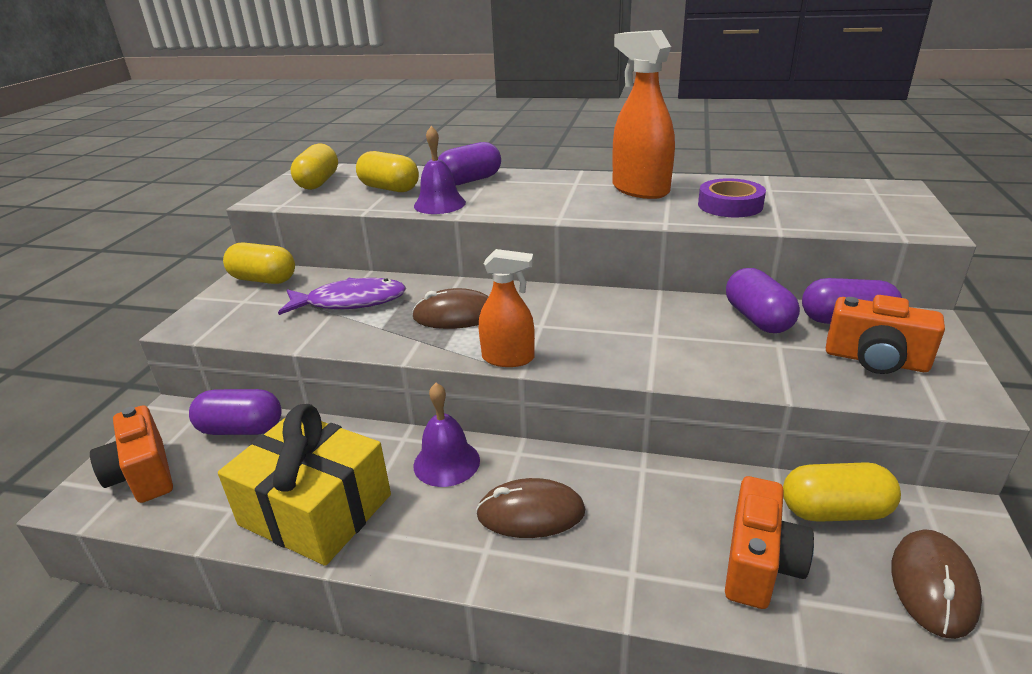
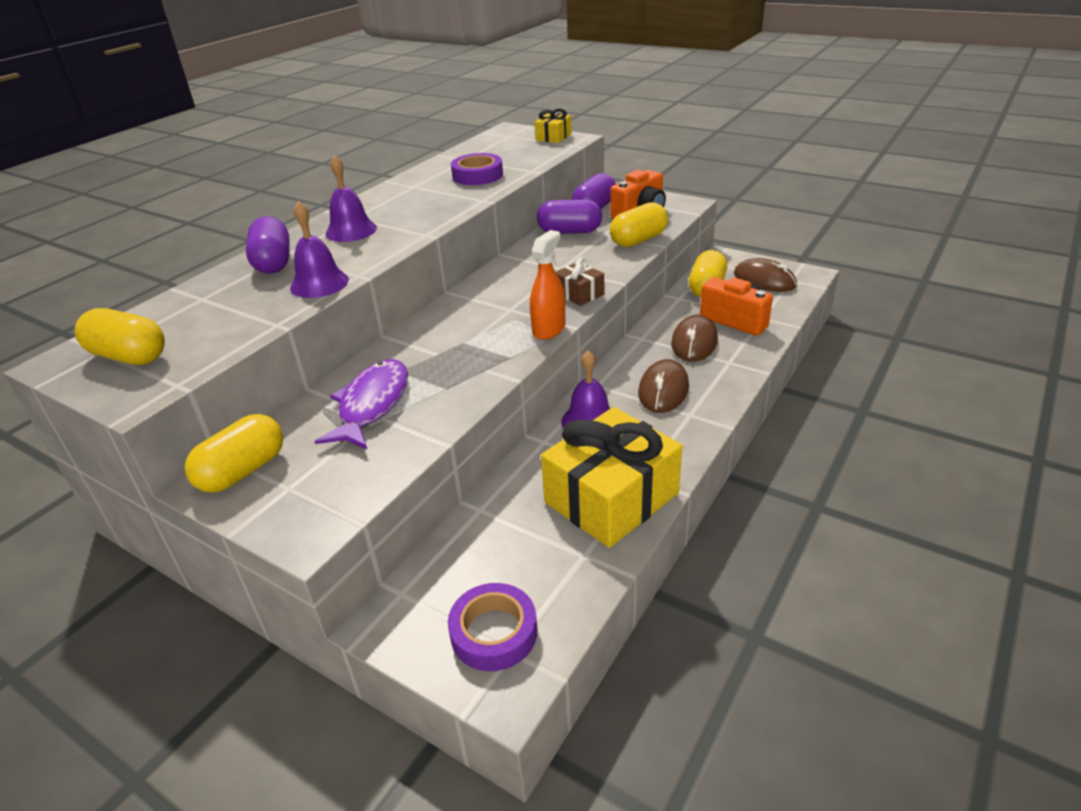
camera: 70 degrees left, 5 degrees up
(143, 474) = (494, 632): orange camera -> purple tape
(241, 429) = (460, 552): purple capsule -> none
(389, 188) = (229, 308): yellow capsule -> yellow capsule (638, 240)
(455, 315) = (458, 346): brown mouse -> brown mouse (694, 342)
(547, 188) = (351, 230): none -> purple bell
(600, 360) = (579, 294): none -> brown gift
(640, 190) = (407, 197): orange spray bottle -> none
(911, 216) = (553, 137): none -> yellow gift

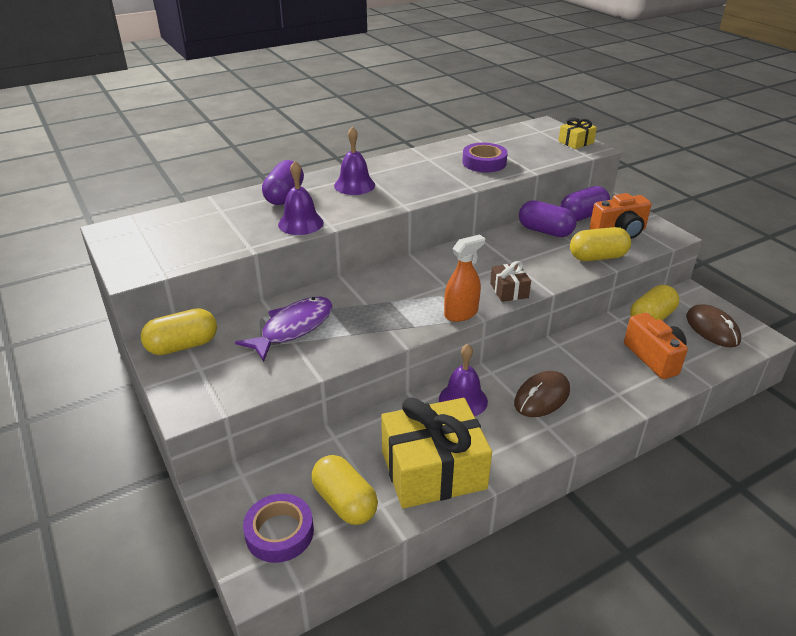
camera: 25 degrees right, 0 degrees up
(129, 356) = (150, 240): yellow capsule -> yellow capsule (344, 502)
(694, 342) = (601, 364): brown mouse -> none

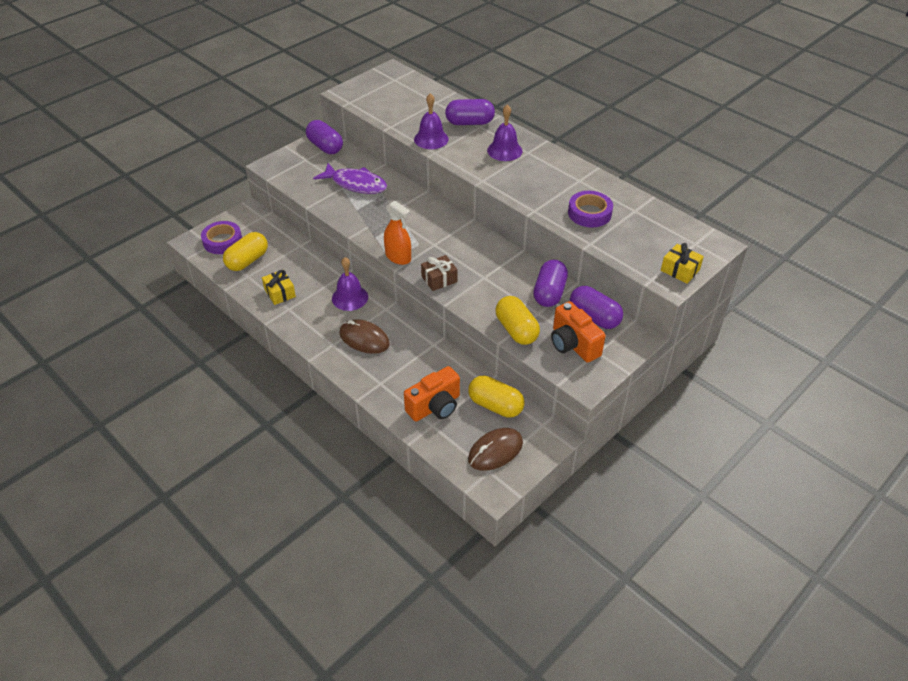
camera: 75 degrees right, 10 degrees up
(183, 346) = (325, 147): yellow capsule -> purple capsule
(433, 470) = (280, 293): yellow gift -> yellow gift, size x0.46

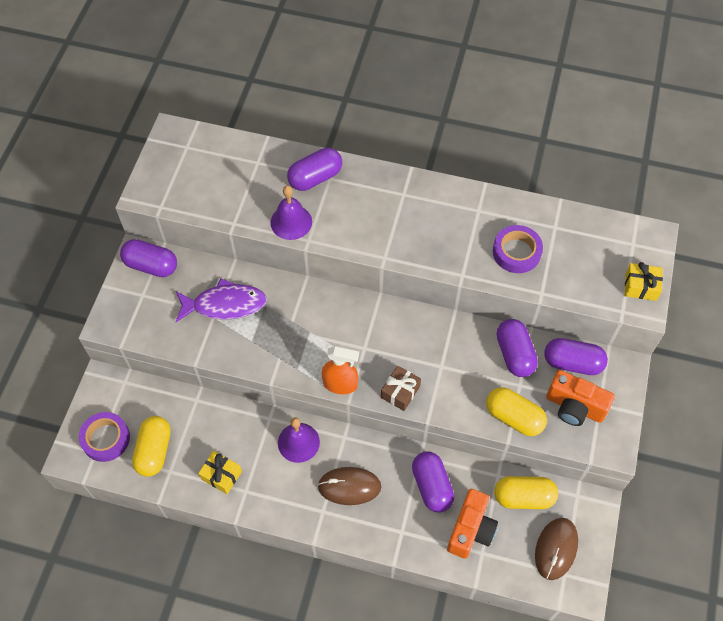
camera: 30 degrees left, 15 degrees up
(427, 366) = (432, 486): none -> purple capsule
(504, 150) = (378, 203): purple bell -> none

